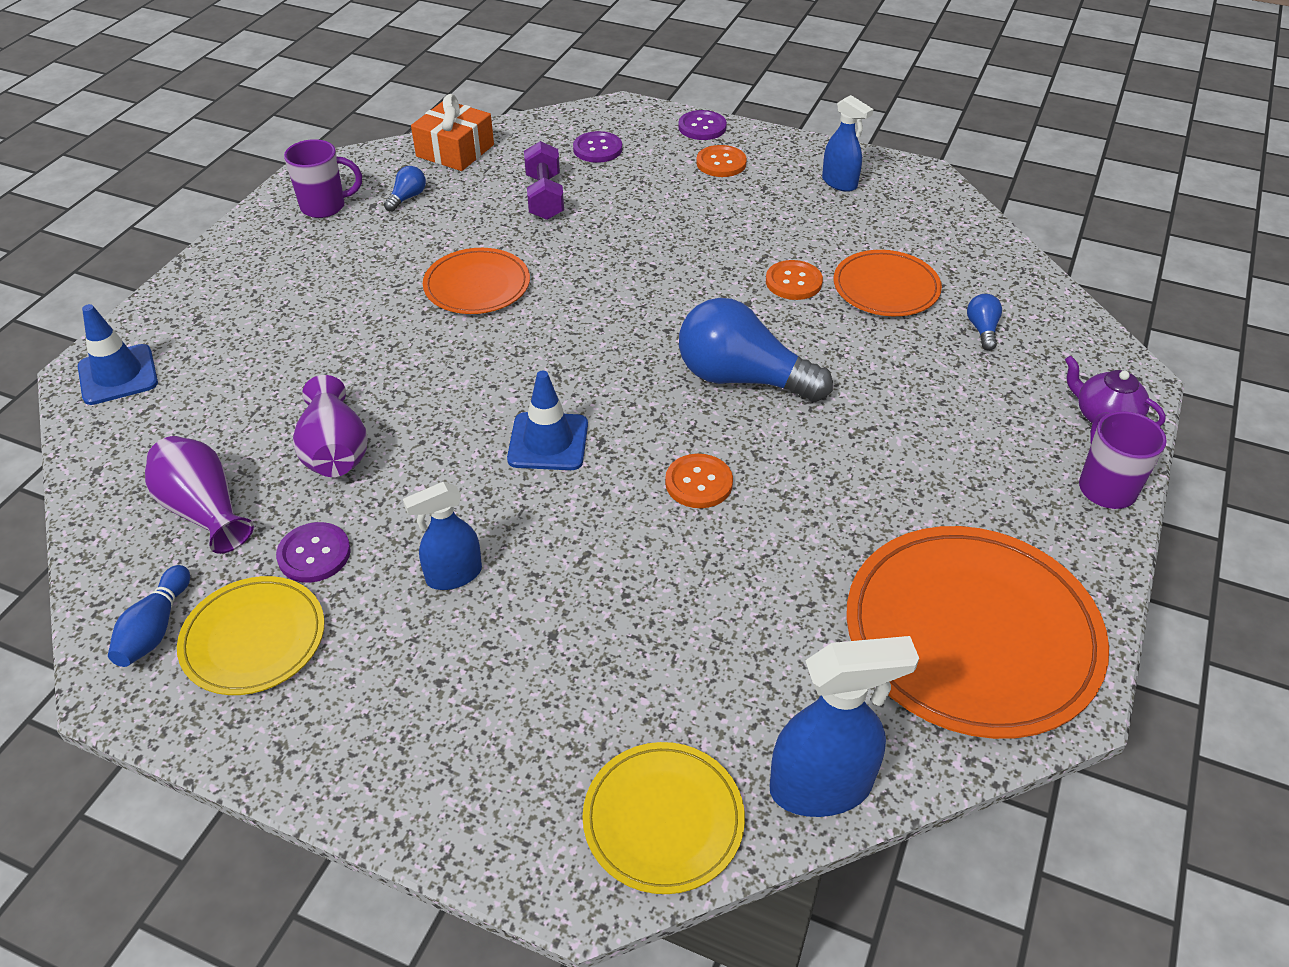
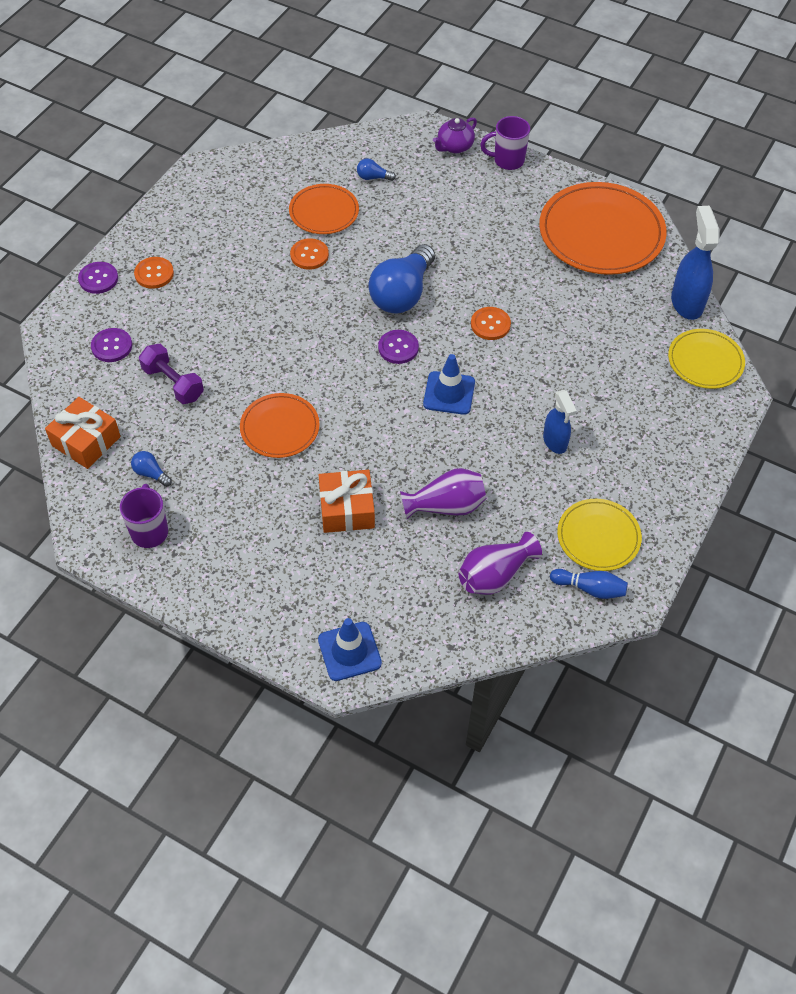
camera: 85 degrees left, 10 degrees up
(314, 554) = (535, 511): purple button -> purple button (398, 348)
(340, 355) = (347, 509): none -> orange gift
(545, 197) = (173, 383): purple dumbbell -> purple dumbbell turned 45 degrees clockwise
(839, 183) = (198, 213): blue spray bottle -> none

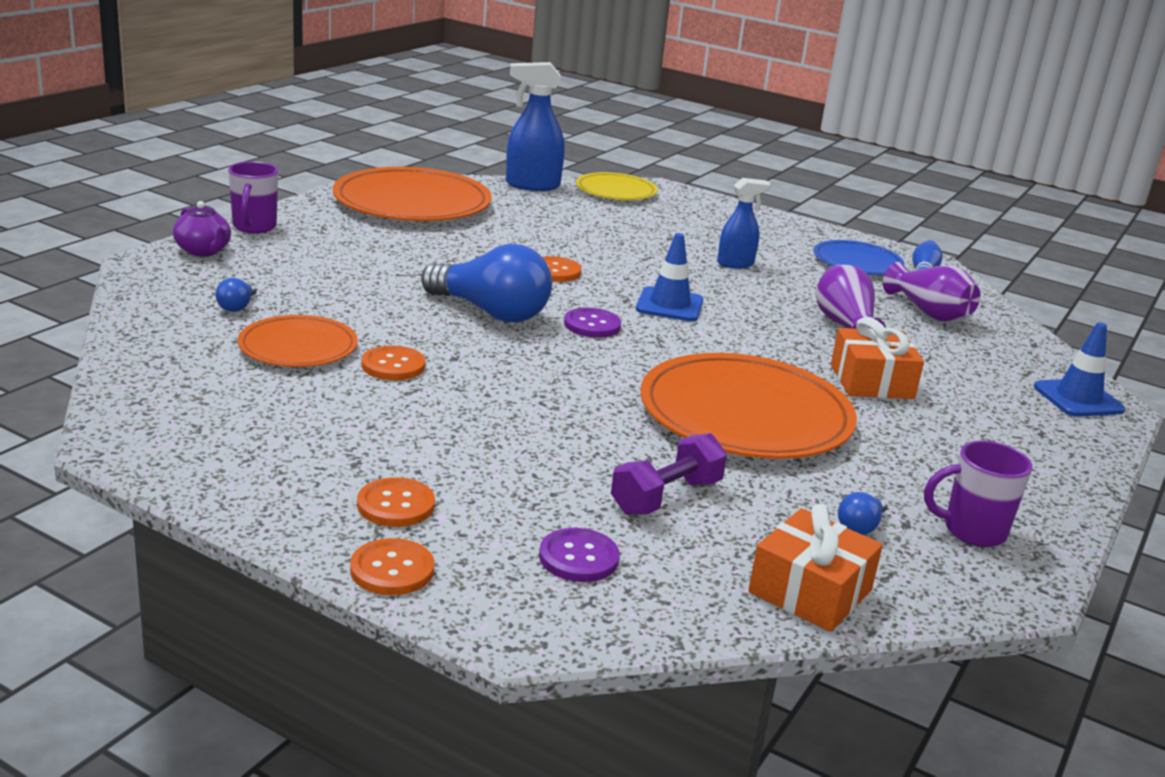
camera: 90 degrees left, 30 degrees down
(98, 279) = (392, 569): purple button -> orange button
(280, 428) = (745, 414): orange plate -> orange plate, size x1.79
(598, 537) = (857, 262): yellow plate -> blue plate

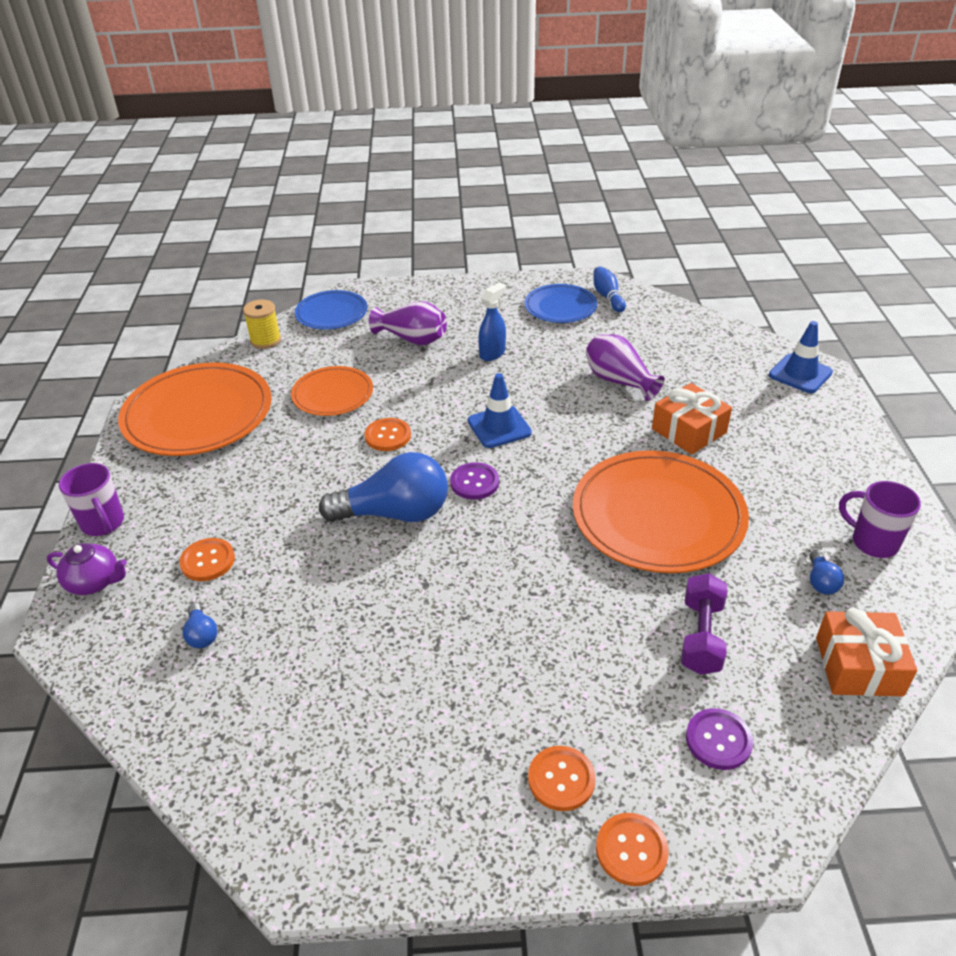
camera: 30 degrees left, 15 degrees up
(298, 347) = (303, 651): orange plate -> orange plate (332, 394)
(393, 365) = (394, 623): orange button -> orange button (208, 561)
(532, 185) = (265, 340): blue spray bottle -> yellow spool
(616, 191) = (331, 313): yellow plate -> blue plate
(929, 313) = (650, 337): purple vase -> purple vase (412, 339)
(972, 531) = (873, 542): purple mug -> purple mug turned 75 degrees clockwise

